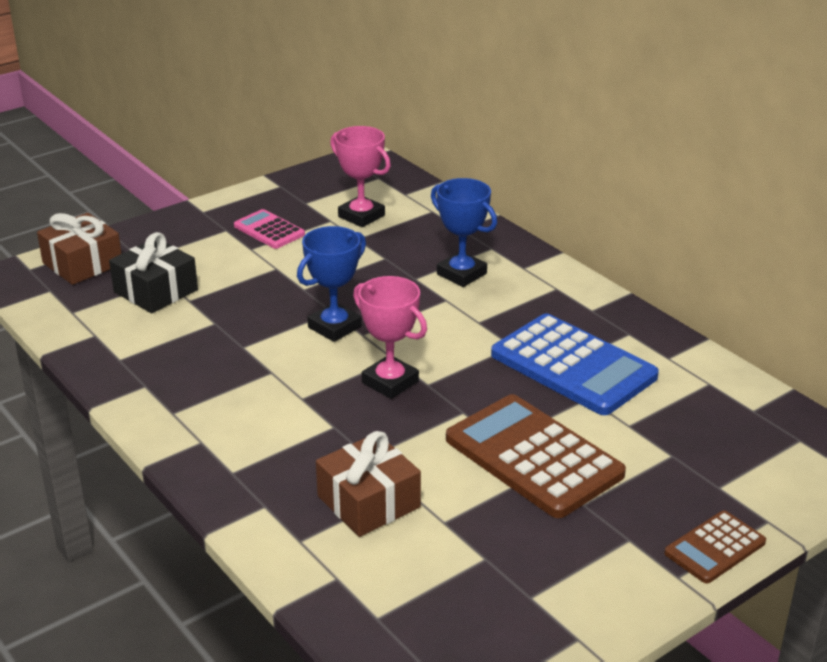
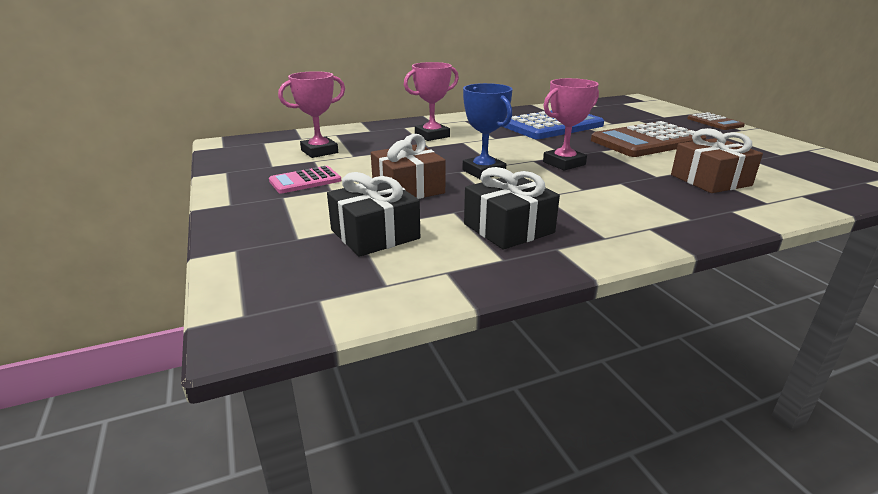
camera: 75 degrees left, 5 degrees down
(82, 264) = (272, 274): brown gift -> brown gift (408, 189)
(182, 356) = (508, 228): none -> black gift
(461, 274) = (432, 136): blue trophy -> pink trophy

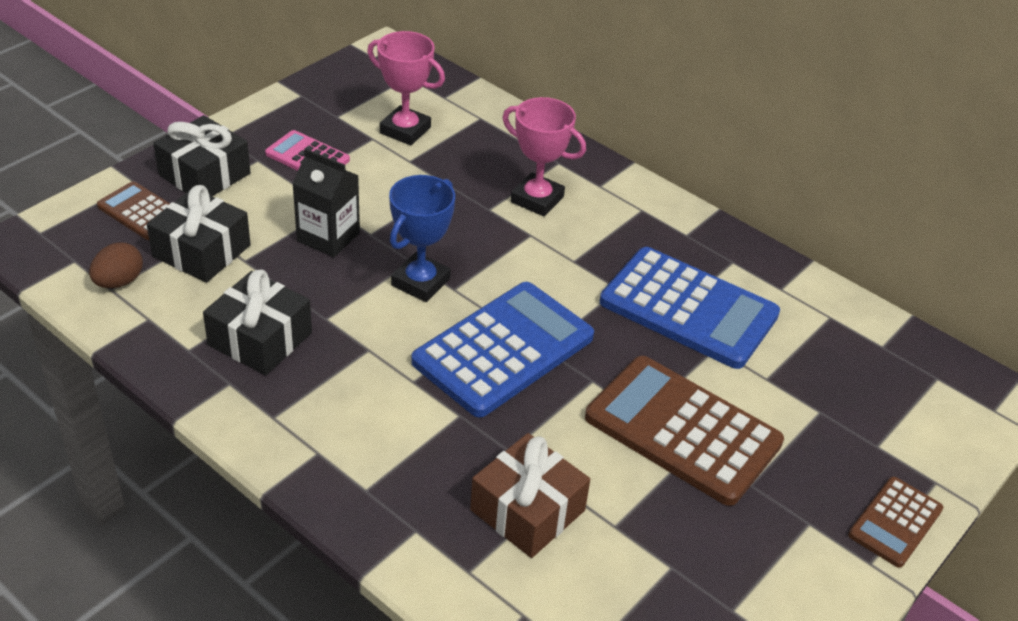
camera: 60 degrees right, 15 degrees up
(271, 218) = (204, 174): none -> black gift
(285, 253) = (141, 212): none -> brown calculator
(379, 278) = (119, 282): none -> brown egg
(408, 189) = (328, 237): brown gift -> black carton
(564, 163) = (503, 349): pink trophy -> blue calculator

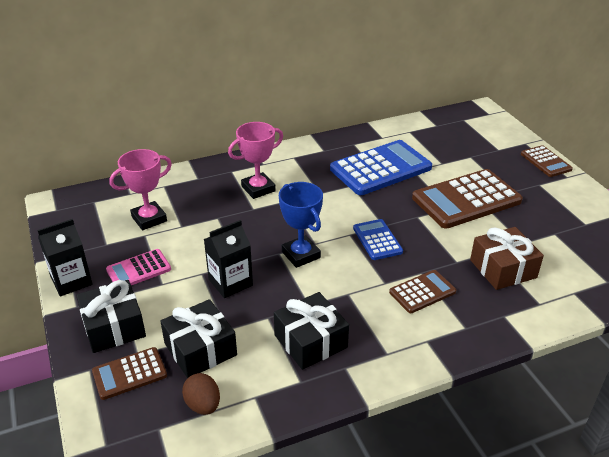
camera: 60 degrees left, 5 degrees down
(260, 117) = (71, 281): none -> black carton
(416, 425) = (422, 292): none -> brown calculator
(503, 349) = (377, 240): blue calculator -> blue calculator, size x0.52

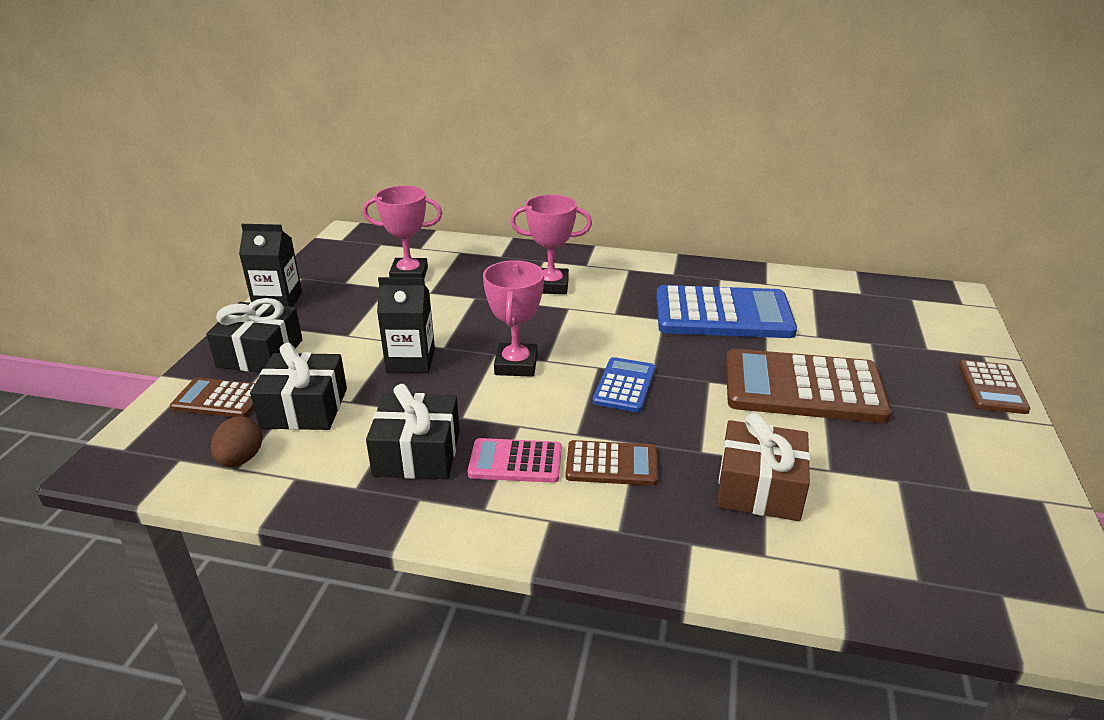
camera: 35 degrees right, 5 degrees down
(139, 270) = (343, 314): pink calculator -> pink calculator (515, 462)
(301, 255) = (516, 365): blue trophy -> pink trophy

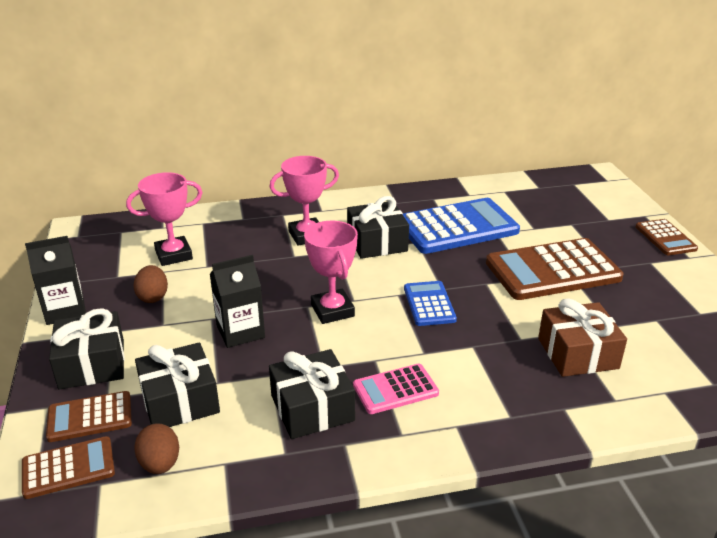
camera: 25 degrees left, 0 degrees up
(360, 308) = (153, 297): none -> brown egg
(611, 464) = (467, 368): brown calculator -> brown calculator (68, 468)
(619, 309) = (377, 242): none -> black gift

